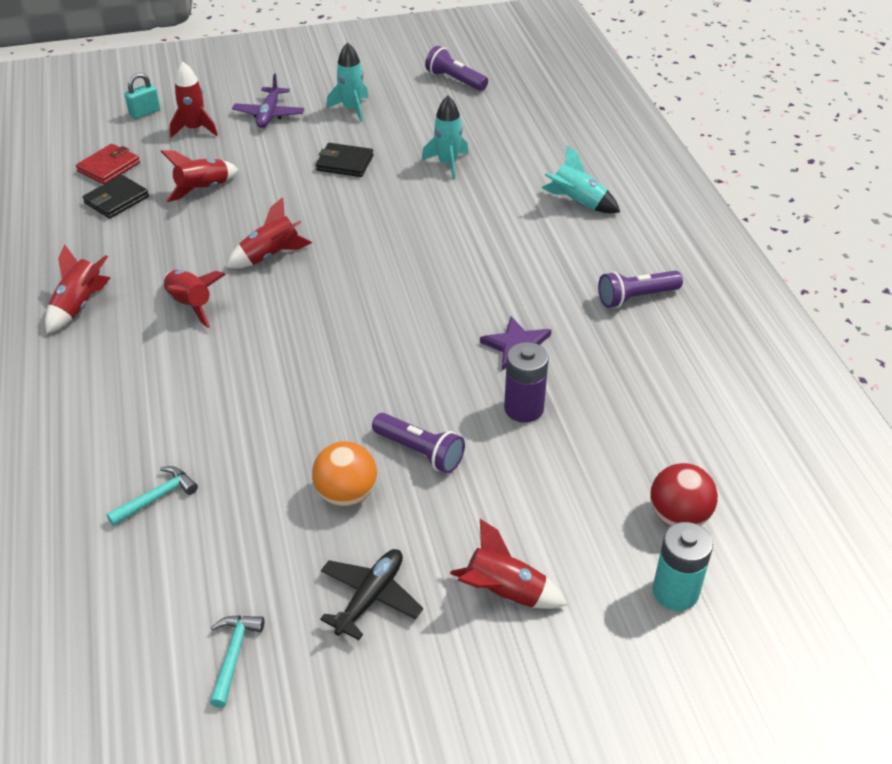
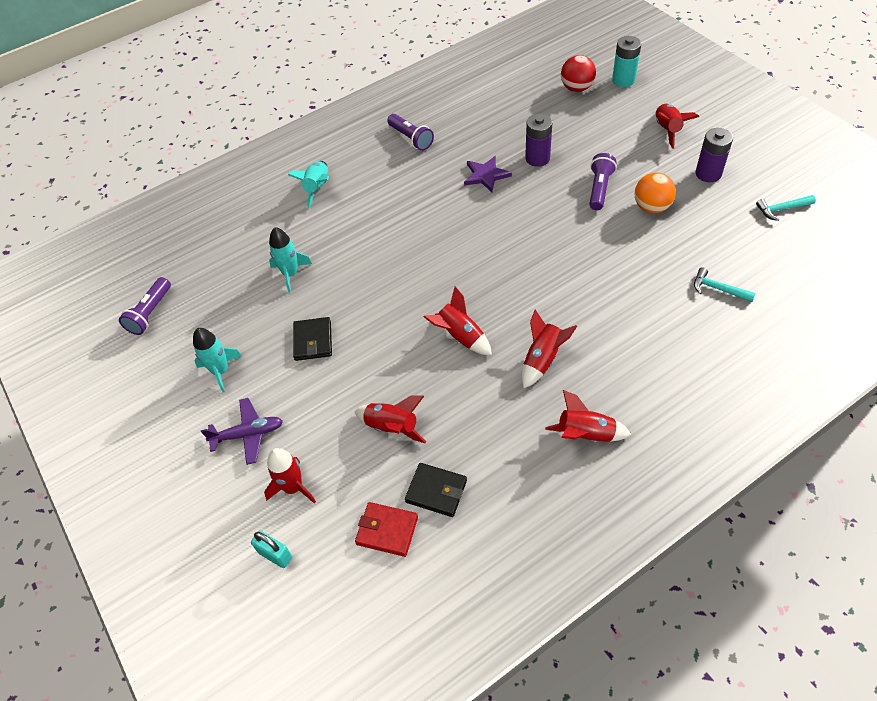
camera: 105 degrees left, 10 degrees up
(370, 597) = (708, 173): black plane -> purple battery

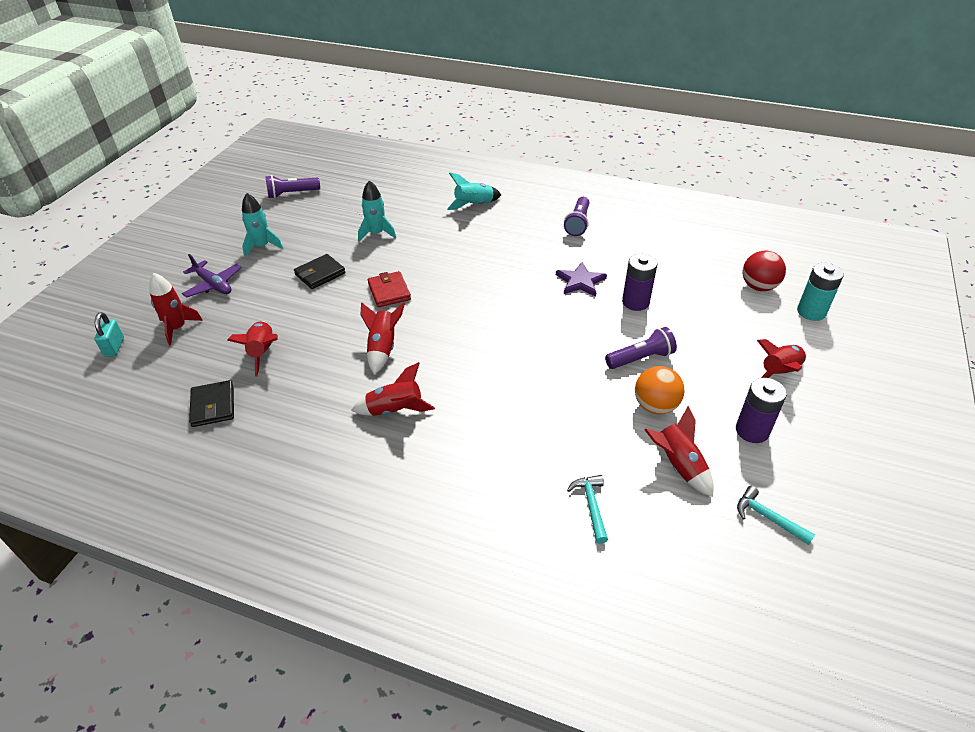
camera: 50 degrees right, 10 degrees down
(387, 530) = (161, 395): red wallet -> red wallet (389, 291)
(586, 435) = (327, 477): red rocket -> red rocket (678, 465)

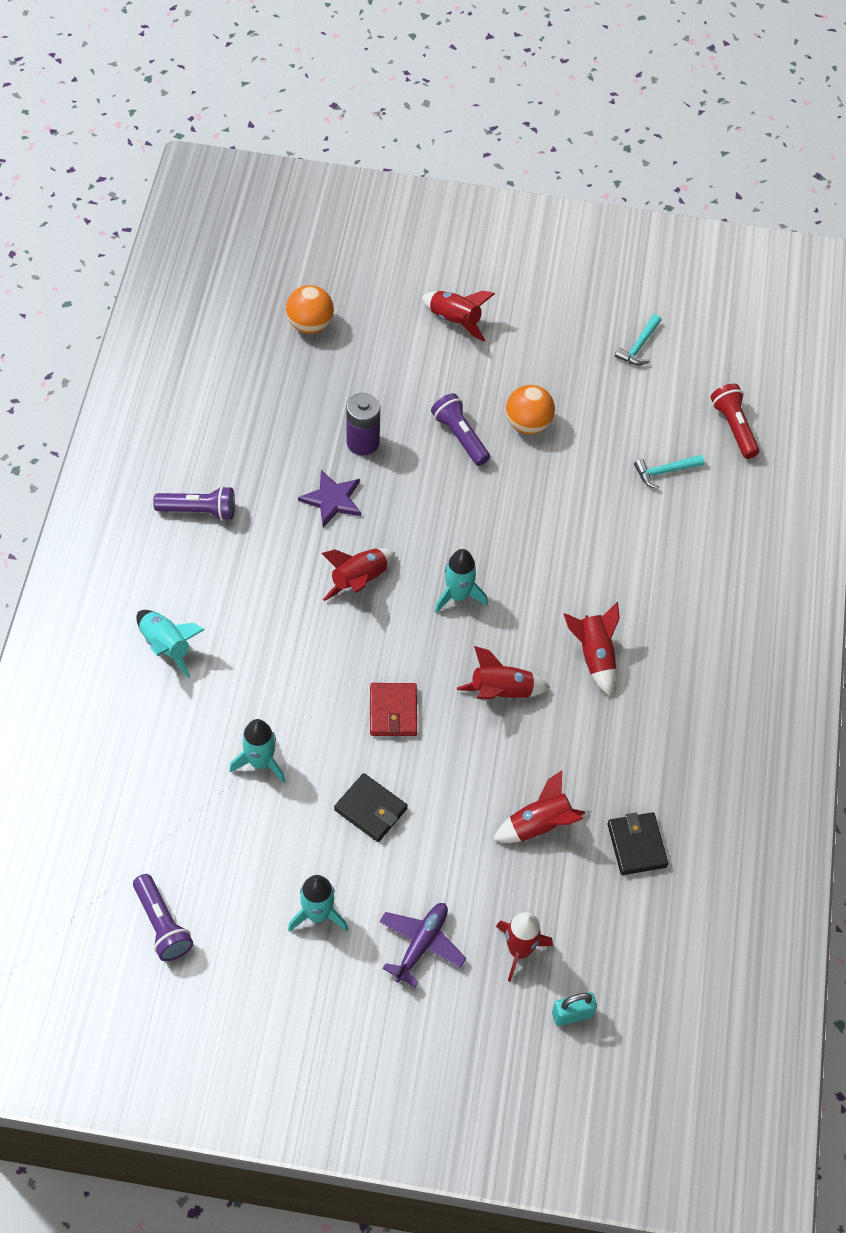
camera: 105 degrees left, 15 degrees up
(213, 406) = (637, 845): black wallet -> black wallet turned 75 degrees counterclockwise
(389, 291) = (393, 711): red wallet -> red wallet turned 60 degrees counterclockwise
(478, 336) = (458, 595): none -> turquoise rocket
(652, 590) = (733, 427): none -> red flashlight
(678, 465) = (600, 407): red rocket -> red rocket (359, 580)
(752, 431) = (541, 349): purple battery -> none
(758, 286) = (310, 324): red ball -> orange ball
(811, 312) = (348, 282): turquoise battery -> none

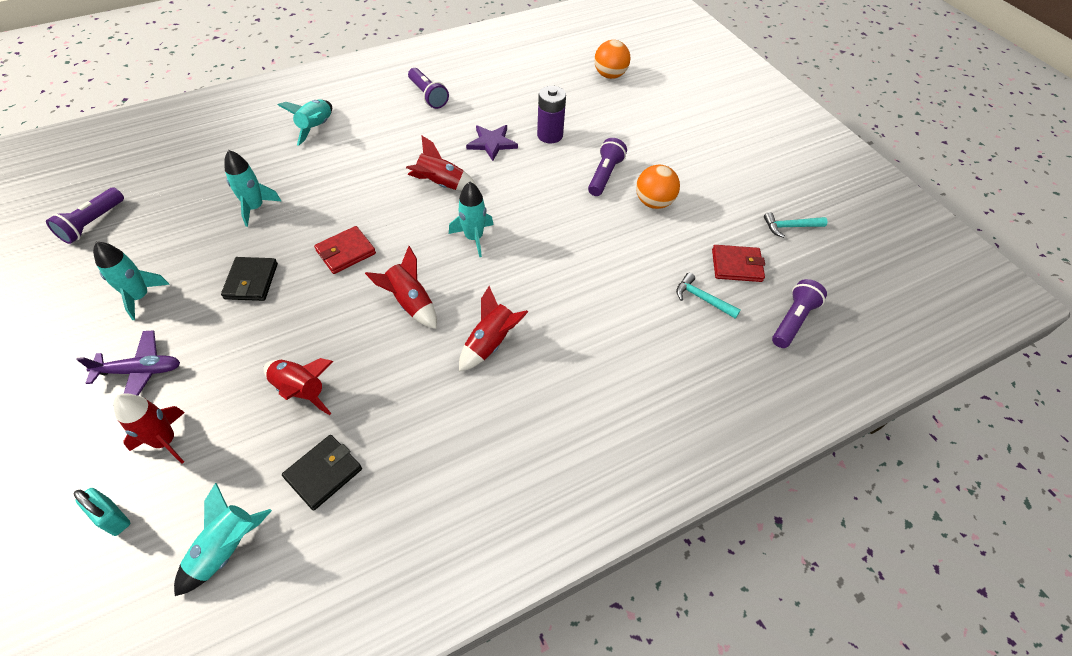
camera: 55 degrees right, 5 degrees down
(455, 320) = (690, 129): red rocket -> none
(650, 420) = (736, 266): none -> red wallet
(658, 942) = (227, 549): none -> turquoise rocket
(733, 427) = (793, 320): red flashlight -> purple flashlight

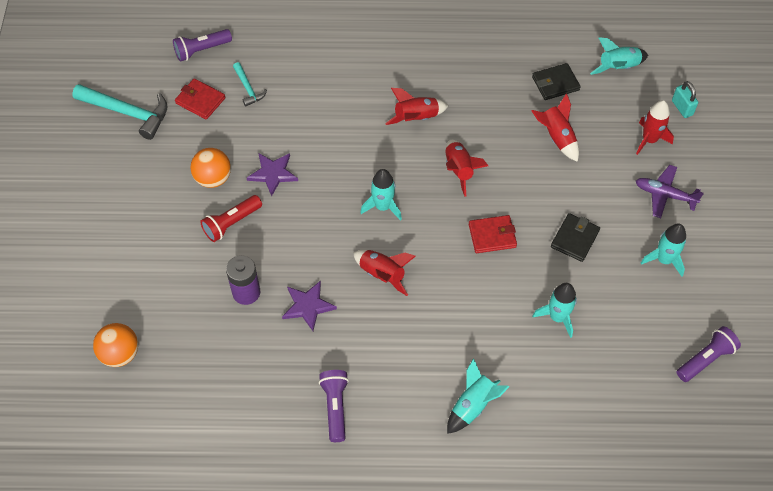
camera: 150 degrees left, 5 degrees up
(603, 226) = (273, 174): none -> purple star
(605, 175) = (231, 223): purple flashlight -> red flashlight
(790, 227) = (128, 112): turquoise hammer -> turquoise hammer, size x1.86

